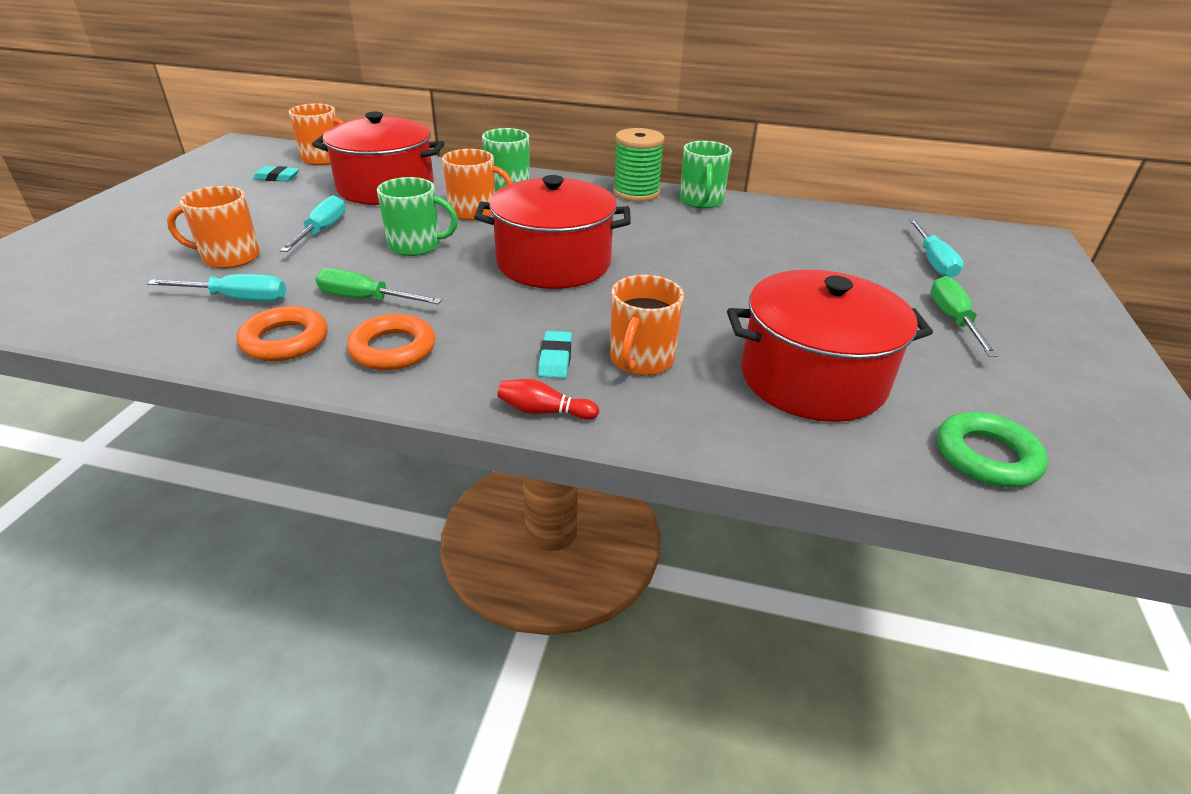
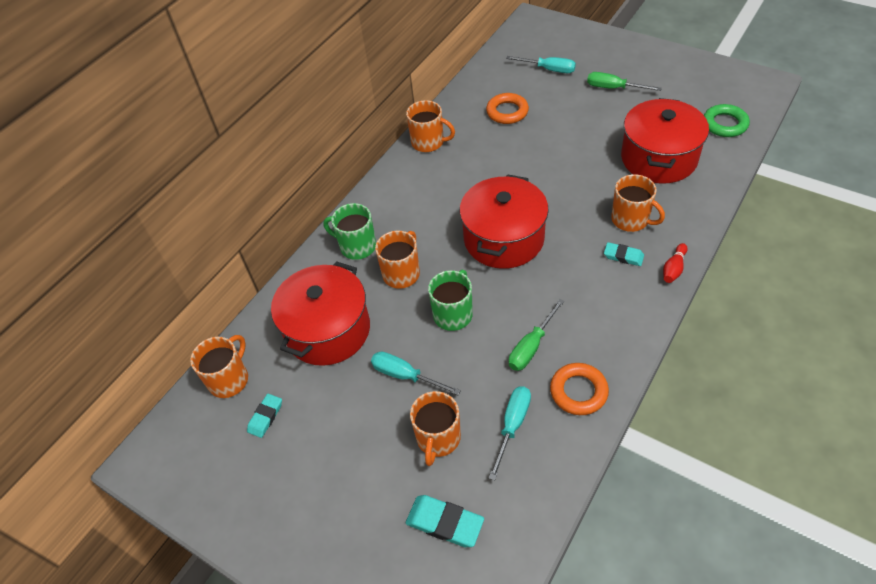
camera: 65 degrees left, 15 degrees up
(112, 273) = (444, 523): none -> turquoise eraser
(393, 349) = (599, 333): orange ring -> orange ring (507, 112)
(636, 193) = (401, 173): green spool -> none
(701, 201) = (428, 142): green mug -> orange mug

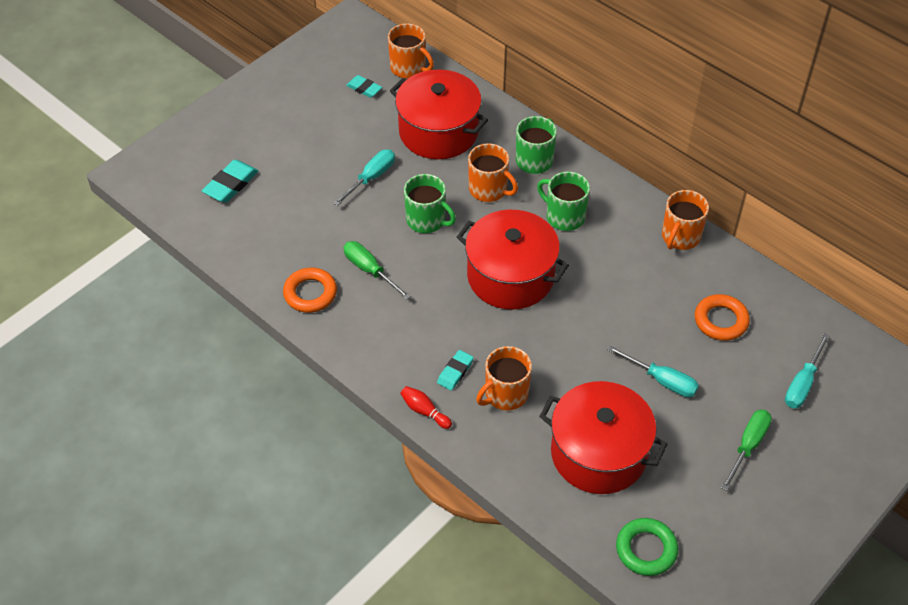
camera: 95 degrees right, 0 degrees up
(423, 215) = (564, 216): none -> green mug
(438, 439) = (302, 191): orange mug -> none
(512, 425) = (295, 240): turquoise screwdriver -> turquoise screwdriver (662, 380)

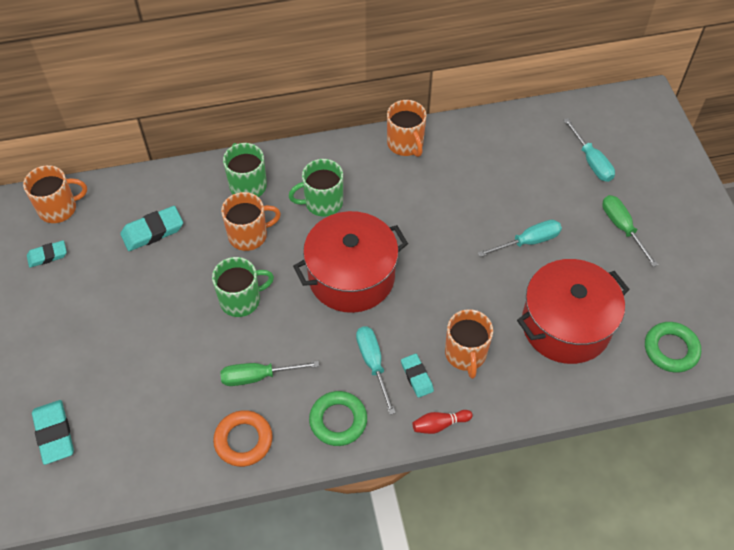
camera: 55 degrees left, 5 degrees up
(371, 178) = (156, 313): turquoise screwdriver -> turquoise screwdriver (373, 364)
(373, 342) = (338, 420): none -> green ring
(438, 132) = (152, 231): red pot -> turquoise eraser
(721, 321) = (501, 171): orange ring -> none

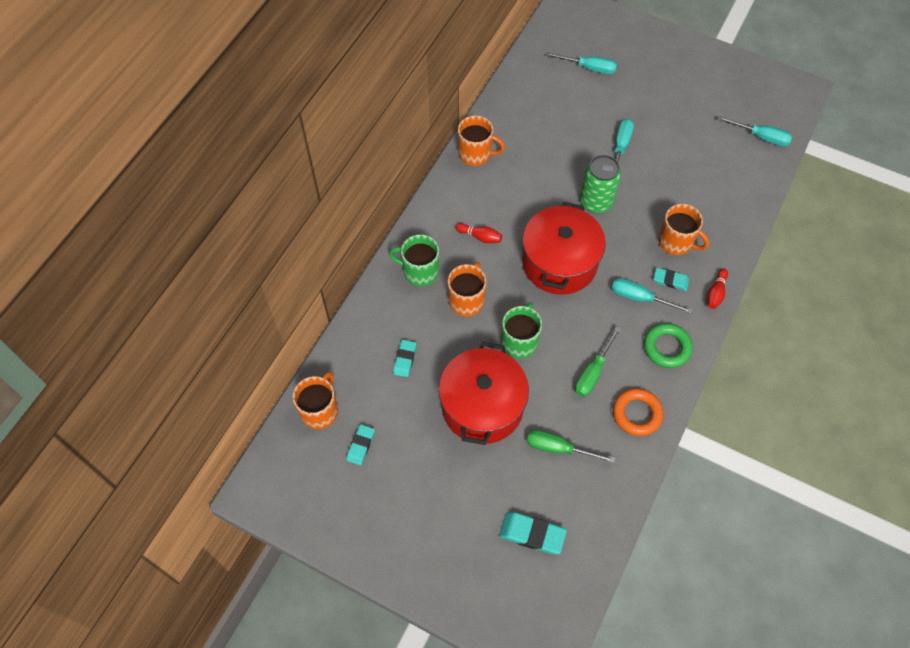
camera: 50 degrees left, 5 degrees up
(152, 231) = (405, 359): turquoise eraser -> turquoise eraser, size x0.64
(322, 202) = (480, 237): green mug -> red bowling pin
(445, 262) = (596, 202): none -> green can
(566, 325) = (700, 175): red pot -> red pot (482, 406)
(622, 228) = (654, 92): green screwdriver -> green screwdriver (558, 448)
(671, 349) = (761, 137): green ring -> turquoise screwdriver

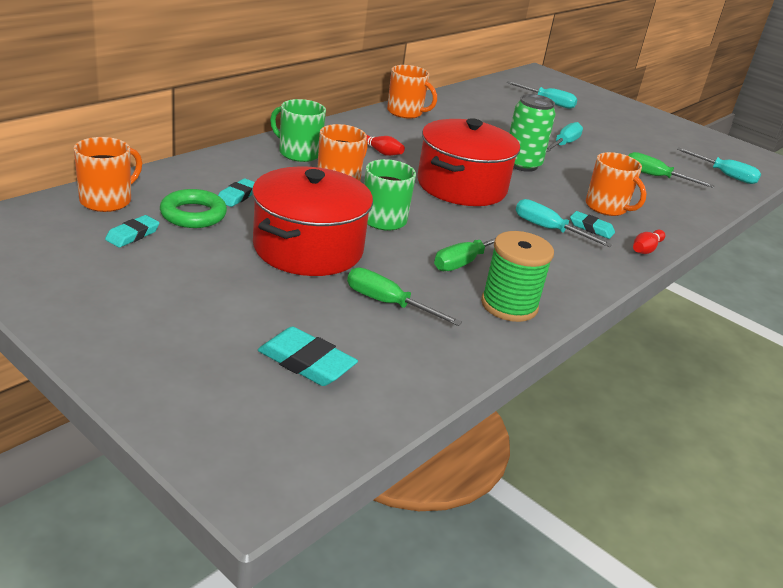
camera: 10 degrees right, 30 degrees down
(637, 414) = (509, 305): orange ring -> green spool
(667, 347) = (569, 269): green ring -> green ring (193, 214)
(705, 169) = (655, 177): none -> green screwdriver

